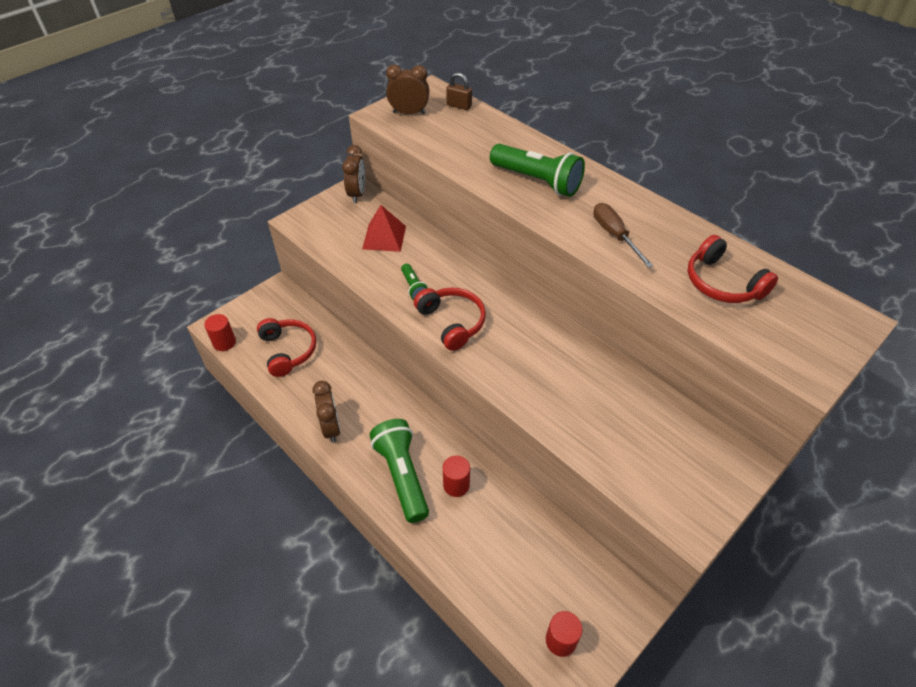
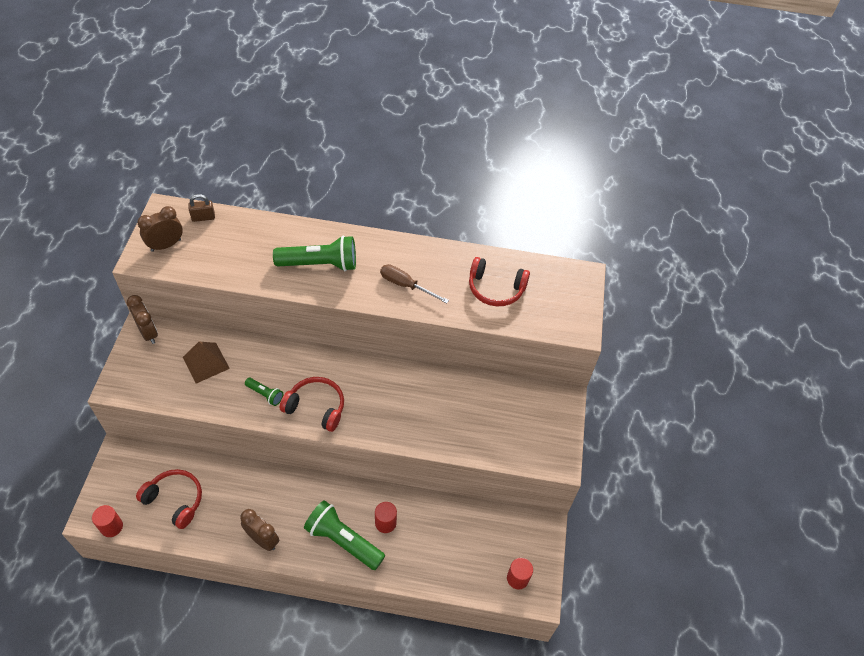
camera: 40 degrees left, 5 degrees up
(384, 237) = (206, 362): red pyramid -> brown pyramid

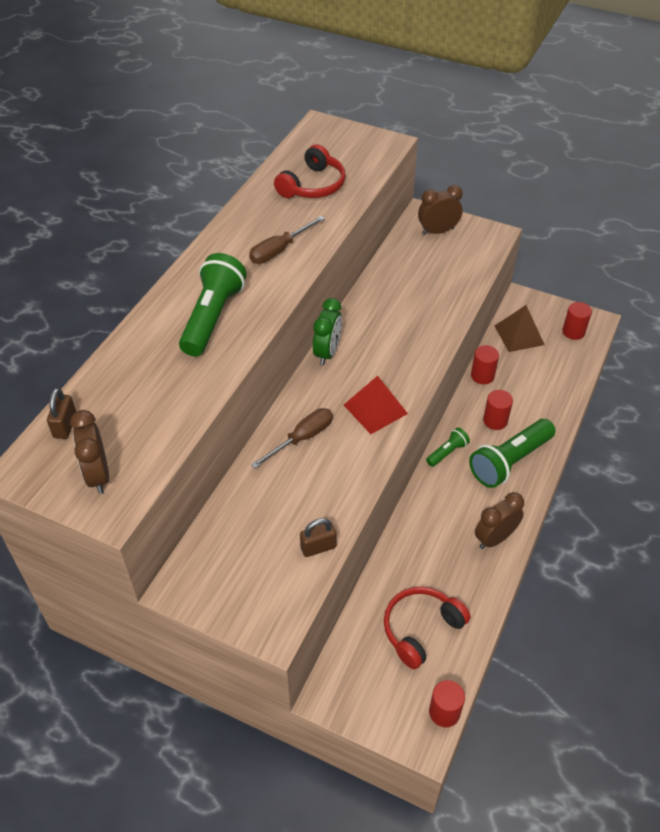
camera: 70 degrees left, 5 degrees down
(148, 333) = (190, 578): brown clock -> brown clock (437, 231)
(182, 398) = (318, 547): none -> brown padlock
(206, 362) = (269, 513): brown pyramid -> brown pyramid (519, 335)
(265, 394) = (341, 456): green flashlight -> green flashlight (447, 452)
(276, 366) = (302, 438): none -> brown screwdriver
(316, 407) = (375, 409): red headphones -> red pyramid
(367, 363) = (327, 352): none -> green clock
(435, 505) = (482, 376): none -> red cylinder

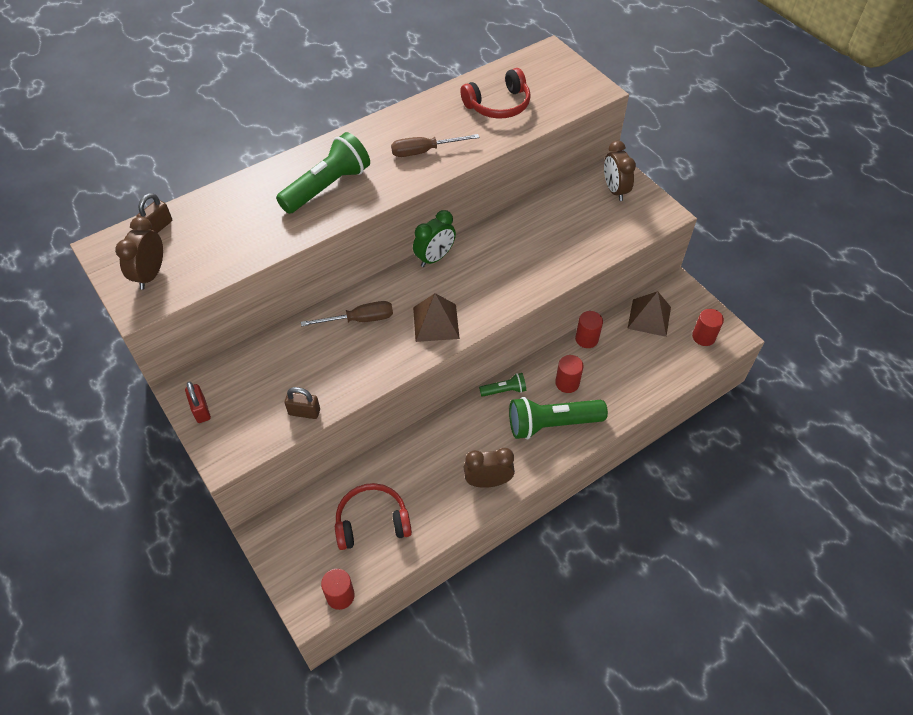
camera: 30 degrees right, 5 degrees up
(212, 597) = (201, 410): none -> red padlock
(375, 409) = (436, 322): red pyramid -> brown pyramid
(437, 231) = (614, 190): brown clock -> brown clock turned 120 degrees counterclockwise

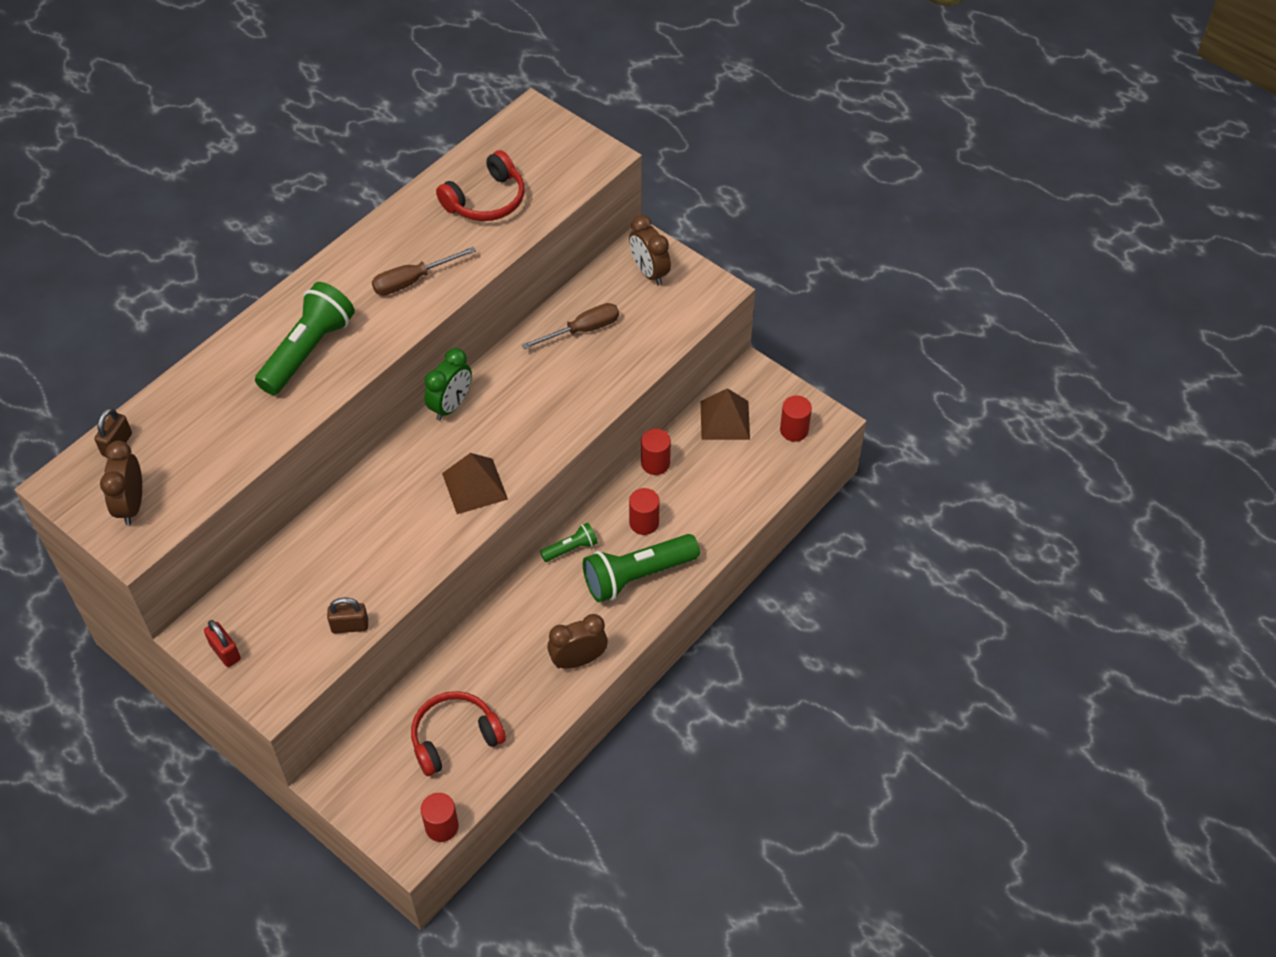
camera: 15 degrees left, 0 degrees up
(359, 320) = (381, 502): brown screwdriver -> brown screwdriver (582, 330)

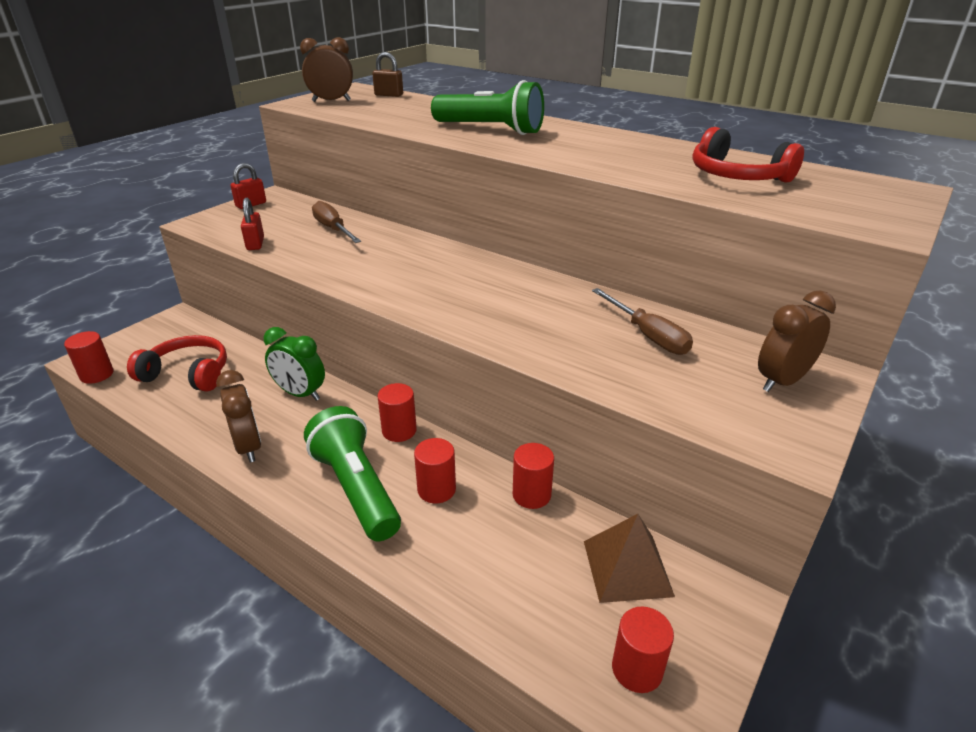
camera: 85 degrees right, 20 degrees down
(350, 626) = (255, 244): brown padlock -> red padlock
(412, 281) = (594, 155): brown screwdriver -> brown screwdriver (333, 229)
(451, 406) = (509, 268): green clock -> green clock (300, 394)
(454, 737) = (188, 374): red headphones -> red headphones turned 45 degrees counterclockwise
(474, 486) = (406, 286): brown pyramid -> none
(571, 548) = (399, 431): green flashlight -> red cylinder

